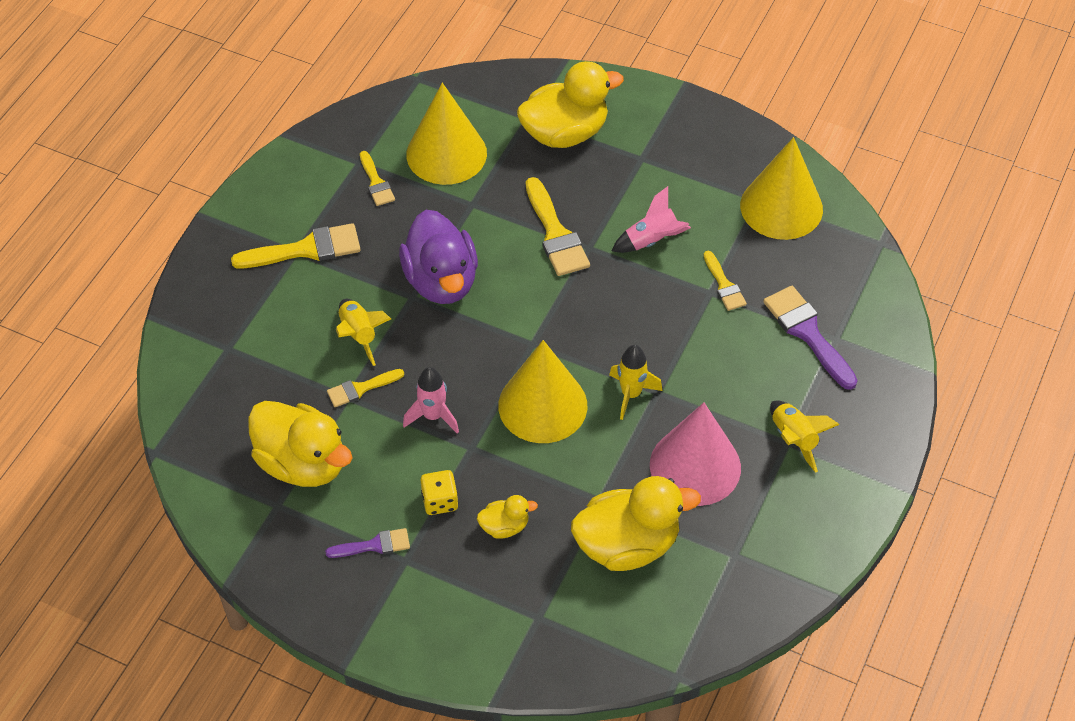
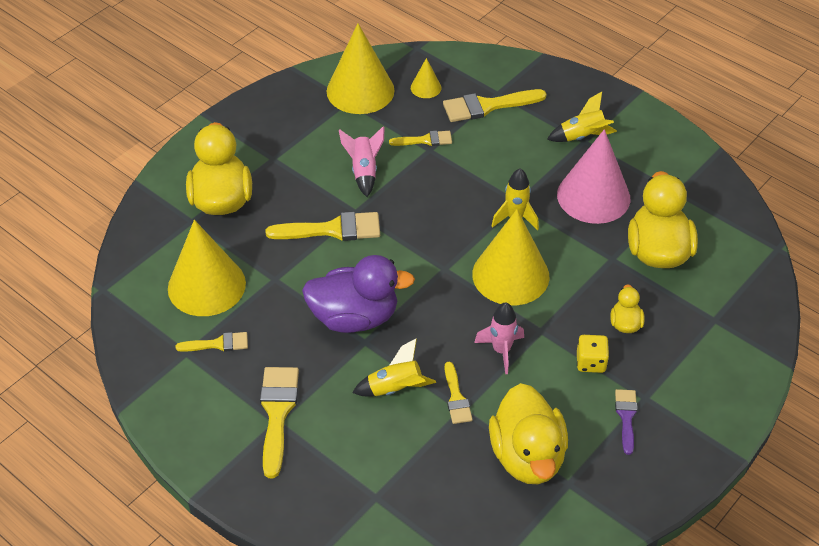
camera: 75 degrees left, 5 degrees down
(303, 463) = (527, 456): yellow duck -> yellow duck turned 120 degrees clockwise
(807, 333) = (487, 106): purple brush -> yellow brush
(813, 267) = (426, 87): none -> yellow cone

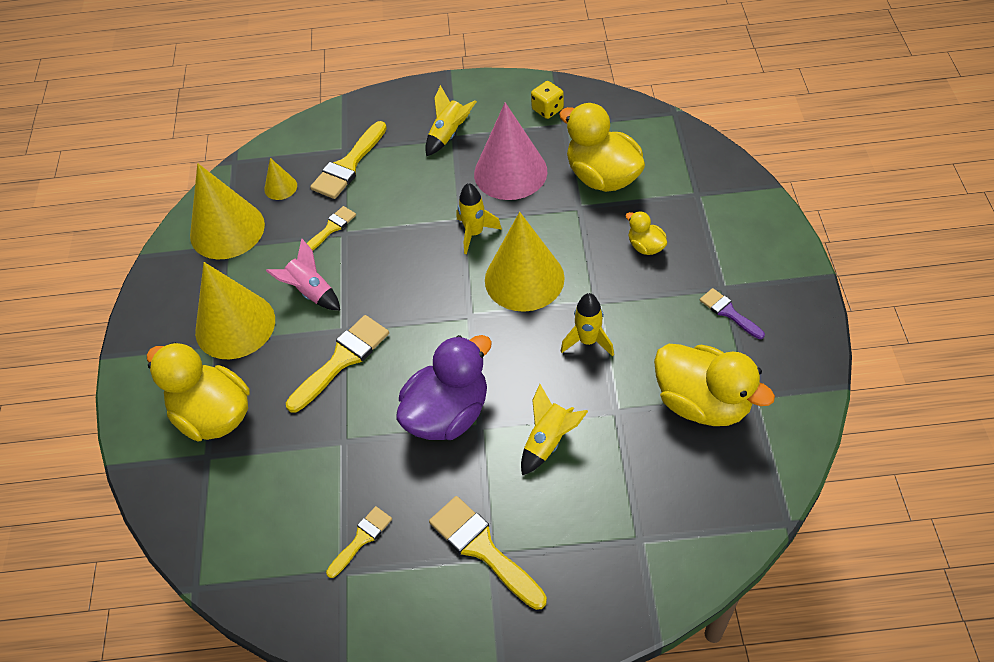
camera: 40 degrees left, 5 degrees up
(206, 285) = (290, 499): yellow cone -> yellow cone (235, 325)
(456, 398) = (601, 406): yellow brush -> none
(501, 350) = (588, 341): pink rocket -> yellow rocket
(591, 362) = (658, 294): yellow dice -> yellow dice (547, 109)

